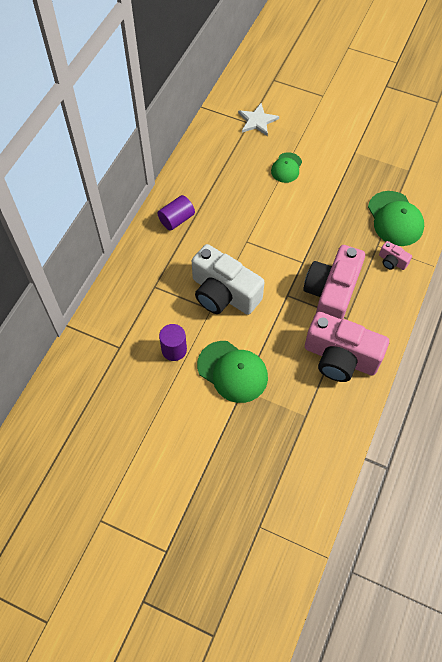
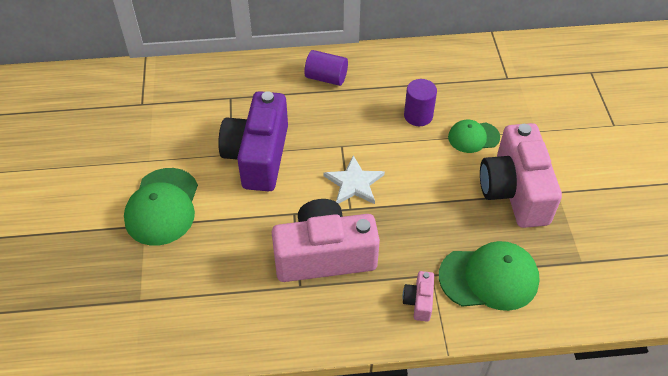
camera: 60 degrees right, 10 degrees down
(174, 350) = (162, 146): purple cylinder -> purple cylinder (418, 116)
(223, 293) = (258, 156): white camera -> purple camera
(257, 121) = (516, 84): white star -> white star (354, 183)
(340, 358) = (238, 303): pink camera -> pink camera (514, 191)
(395, 219) = (489, 278): green cap -> green cap turned 135 degrees counterclockwise

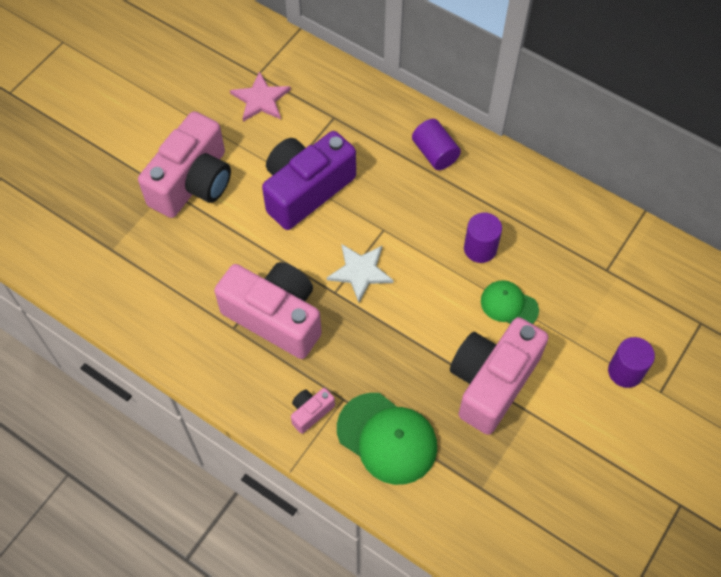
camera: 40 degrees right, 10 degrees up
(161, 118) = (261, 99): none -> pink star
(162, 207) = (193, 182): green cap -> pink camera
(582, 128) = (625, 371): none -> purple cylinder

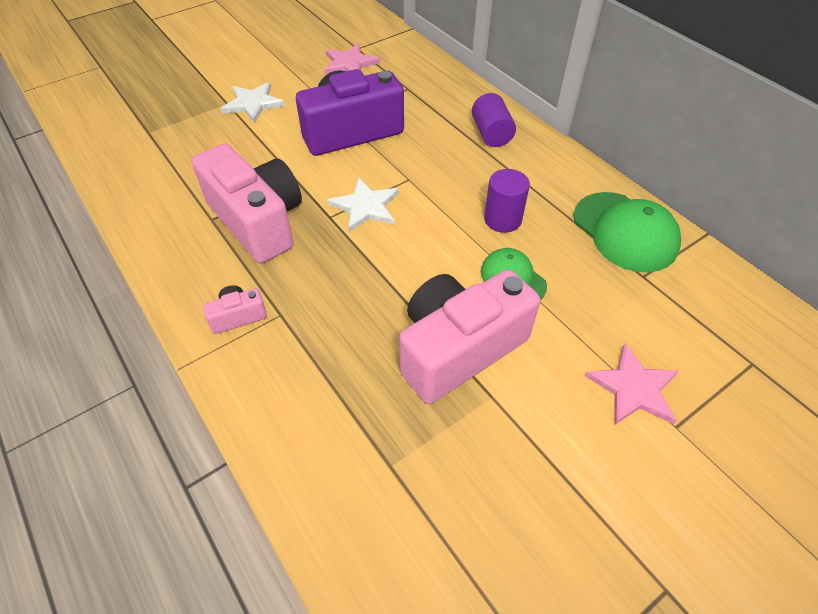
camera: 20 degrees right, 10 degrees down
(193, 182) = (253, 104): pink camera -> white star
(387, 438) = (305, 370): green cap -> green cap (625, 232)
(625, 371) = (634, 388): purple cylinder -> pink star

